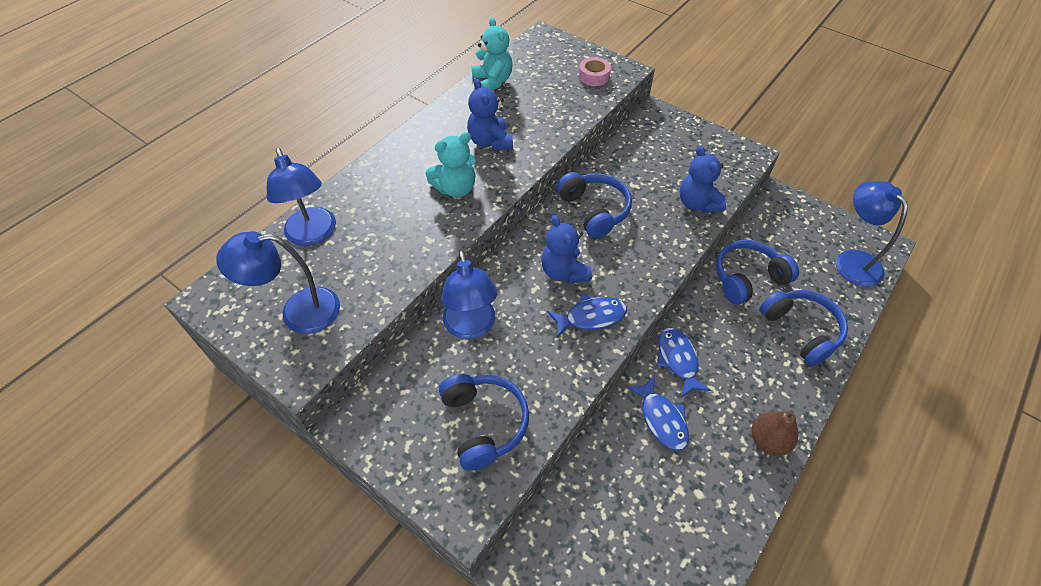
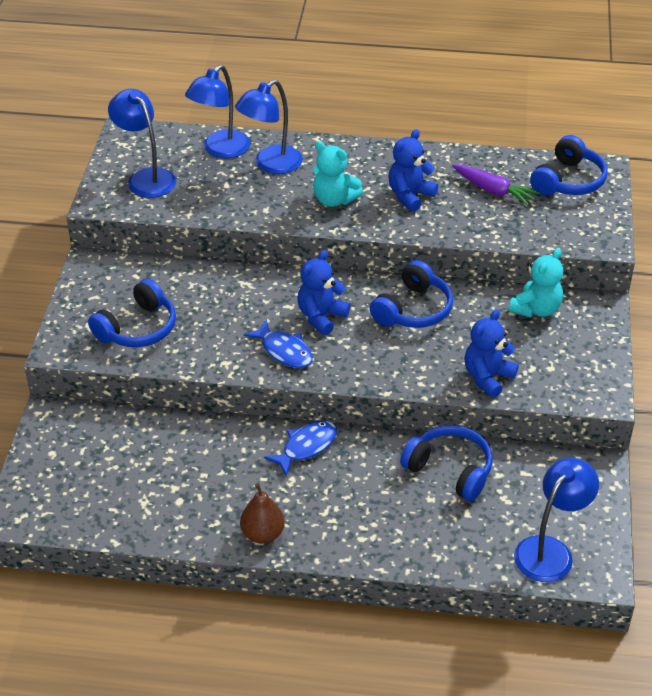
camera: 60 degrees right, 10 degrees down
(471, 327) = (219, 286): blue lamp -> blue lamp (270, 164)
(492, 81) = (495, 164): turquoise teddy bear -> turquoise teddy bear (536, 309)
(523, 96) = (493, 190): none -> purple carrot
(594, 76) = (573, 224): pink tape -> none
(662, 419) = (235, 455): blue fish -> none
(801, 330) = (413, 528): blue headphones -> blue headphones (568, 181)

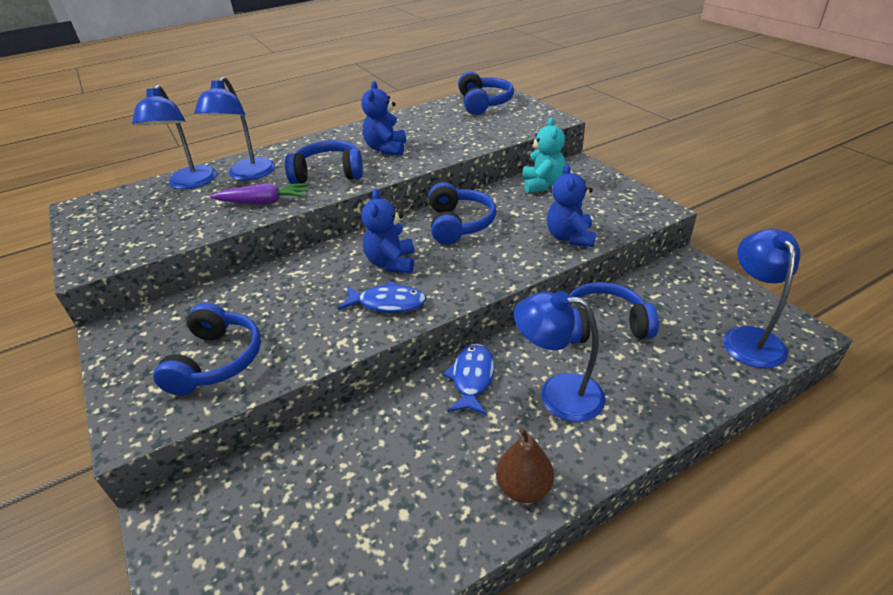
camera: 35 degrees left, 5 degrees down
(146, 177) = (129, 227): blue lamp -> blue lamp (558, 395)
(334, 199) = (328, 173): turquoise teddy bear -> blue headphones
(493, 190) = (442, 125): purple carrot -> purple carrot (264, 202)

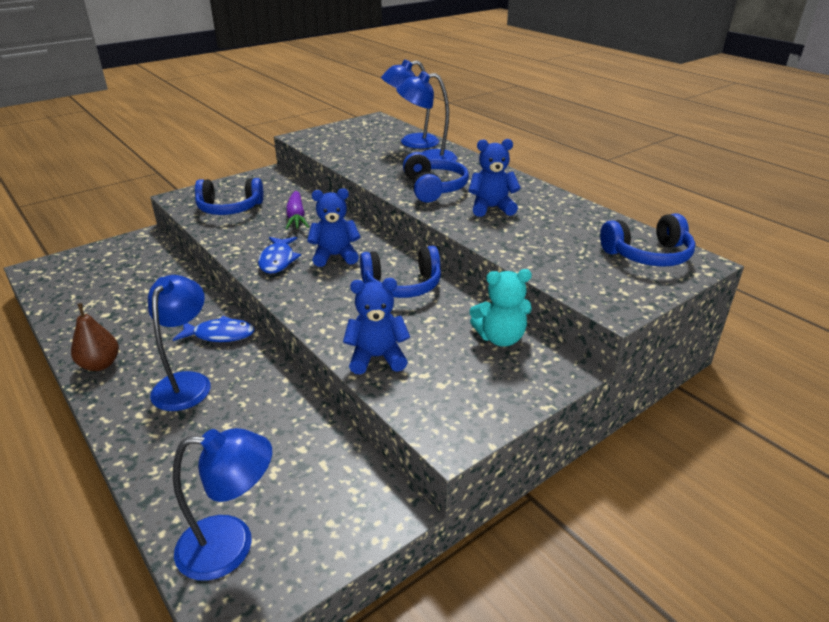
camera: 80 degrees right, 5 degrees down
(264, 202) = (381, 171): purple carrot -> purple carrot (296, 217)
(604, 325) = (275, 417): blue headphones -> none

